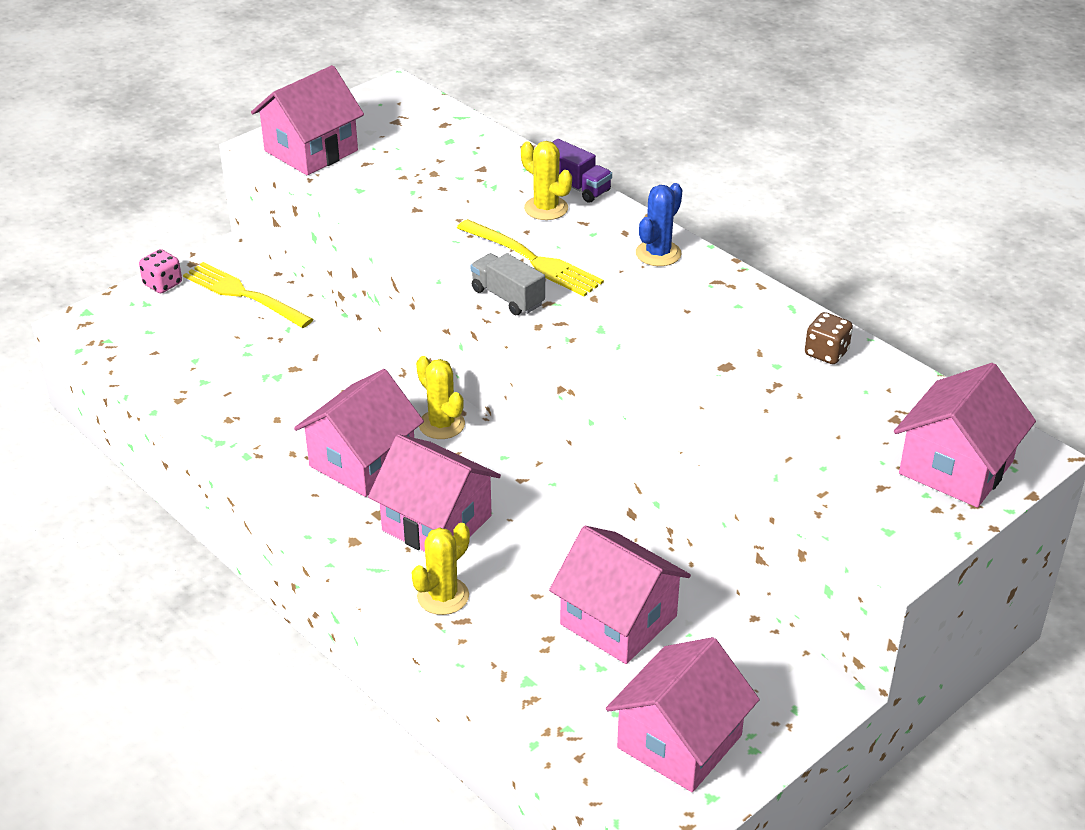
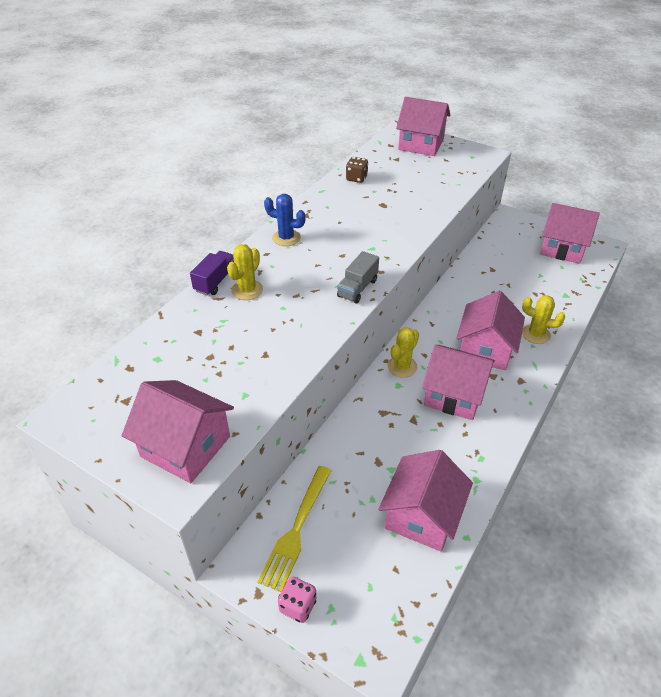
camera: 105 degrees left, 5 degrees up
(533, 260) = (312, 285): yellow fork -> none
(618, 620) = (508, 274): pink house -> pink house (422, 516)

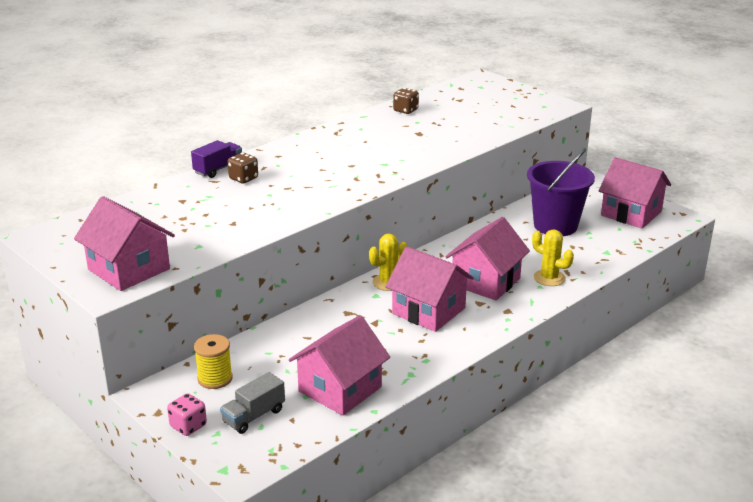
camera: 15 degrees right, 15 degrees down
(247, 290) = (243, 178): yellow cactus -> brown dice
(286, 238) = (304, 147): blue cactus -> none
(296, 530) = (215, 378): yellow fork -> yellow spool
(357, 288) = (350, 190): grey truck -> grey truck (254, 416)
(421, 144) = (494, 91): pink house -> none
(510, 272) = (555, 225): none -> purple bucket

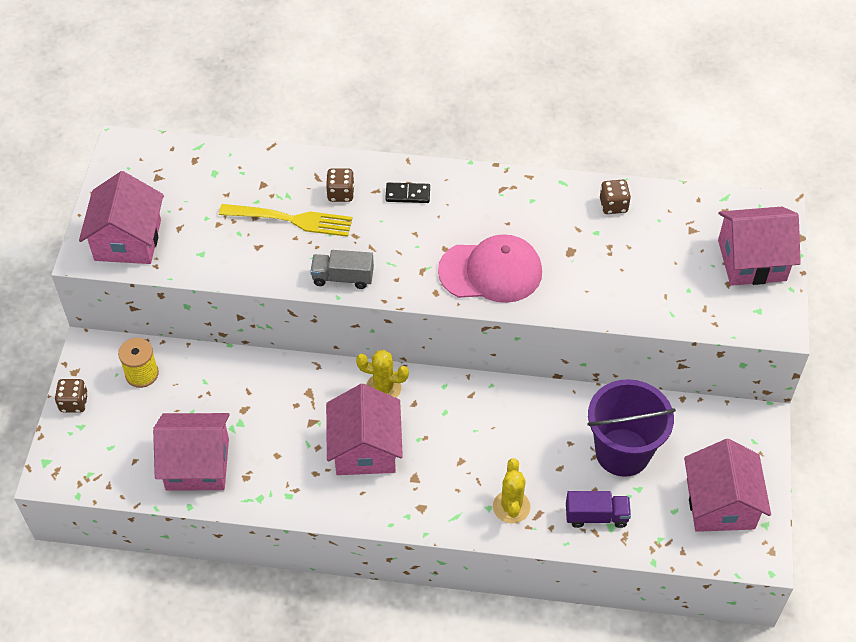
camera: 50 degrees right, 25 degrees up
(188, 426) = (74, 403): pink dice -> brown dice
(218, 169) = (340, 163): purple truck -> purple truck (596, 516)
(233, 202) = (292, 220): none -> yellow fork
(254, 416) = (118, 433): grey truck -> grey truck (343, 277)
(286, 159) = (407, 194): none -> black domino
(394, 159) = (491, 271): none -> pink cap
(486, 282) = (455, 460): pink house -> pink house (751, 260)

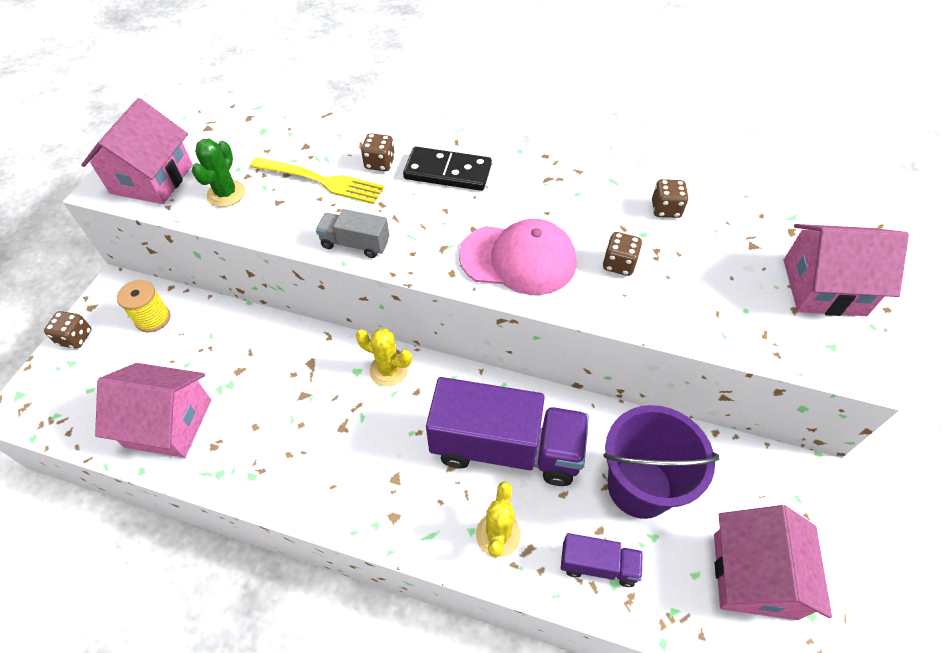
camera: 10 degrees right, 0 degrees up
(205, 245) = (226, 194): none -> green cactus
(365, 448) = (350, 434): pink house -> none
(407, 194) = (447, 172): black domino -> black domino, size x1.77
(504, 439) = (506, 448): none -> purple truck
(578, 264) = (619, 264): none -> brown dice

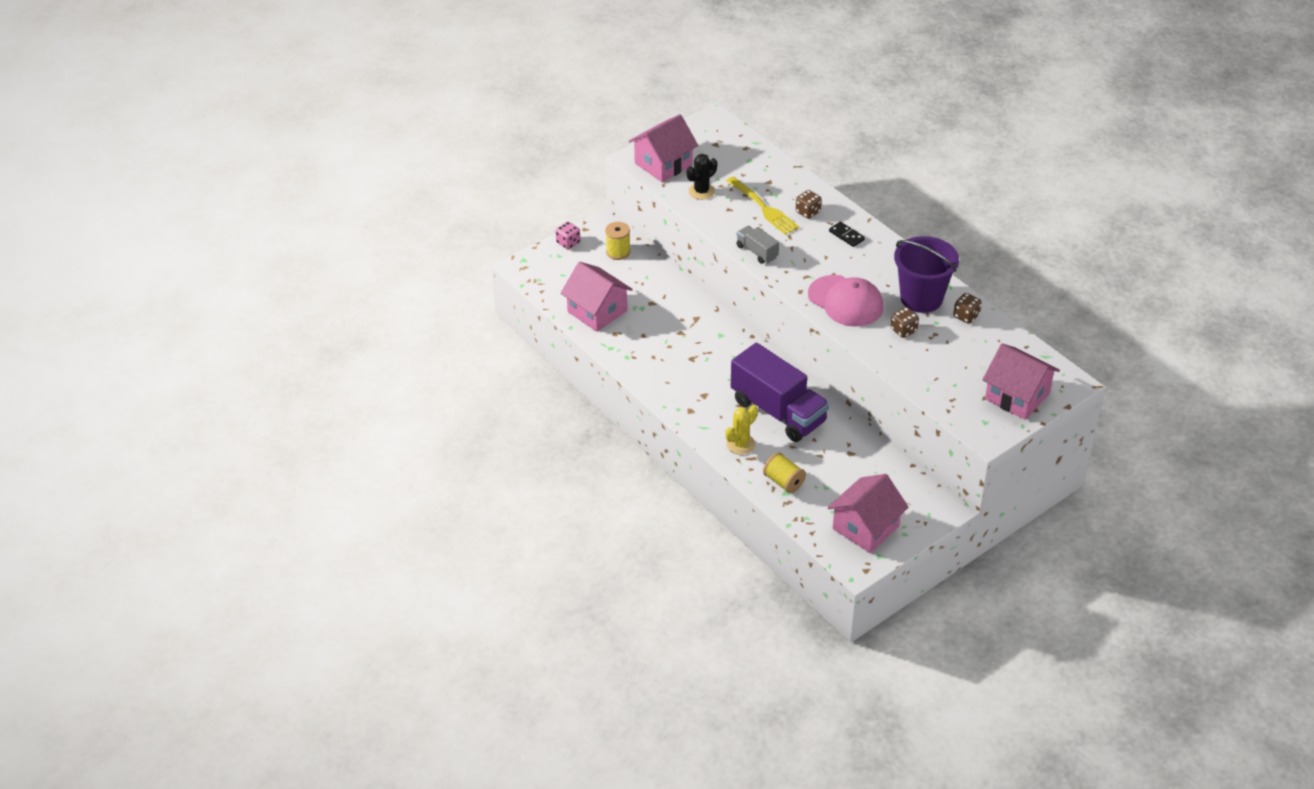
camera: 35 degrees right, 10 degrees down
(75, 338) = (568, 243): brown dice -> pink dice
(226, 194) = (701, 191): green cactus -> black cactus
(388, 370) = (740, 343): yellow cactus -> none
(447, 172) = (846, 235): black domino -> black domino, size x0.56
(598, 565) = (783, 482): purple truck -> yellow spool
(639, 487) = (839, 464): purple bucket -> purple bucket (921, 298)

